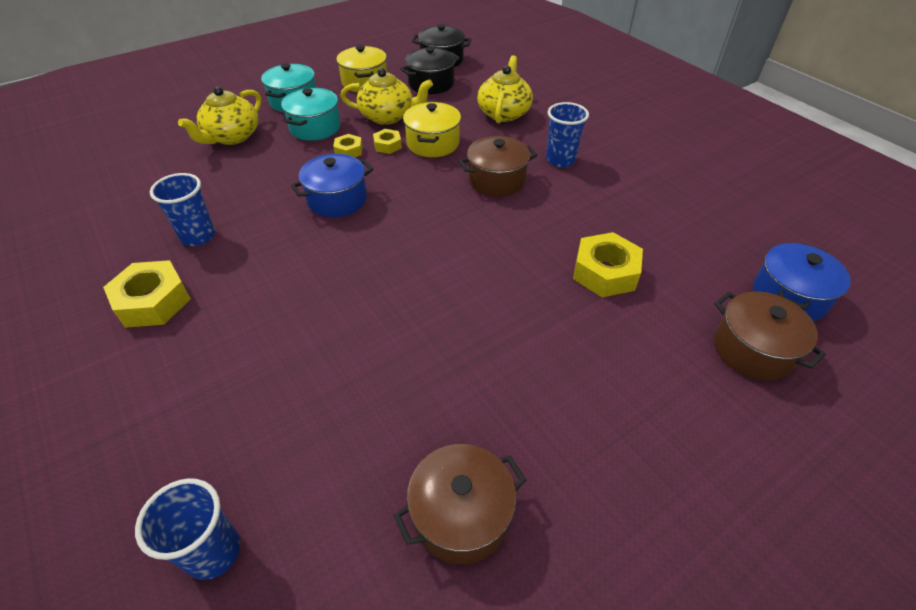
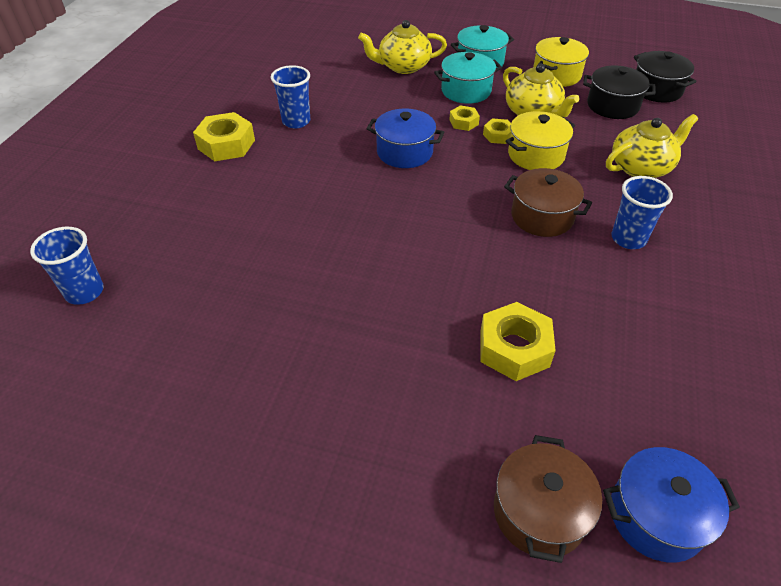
camera: 50 degrees right, 0 degrees up
(461, 515) = (191, 391): brown pot -> none

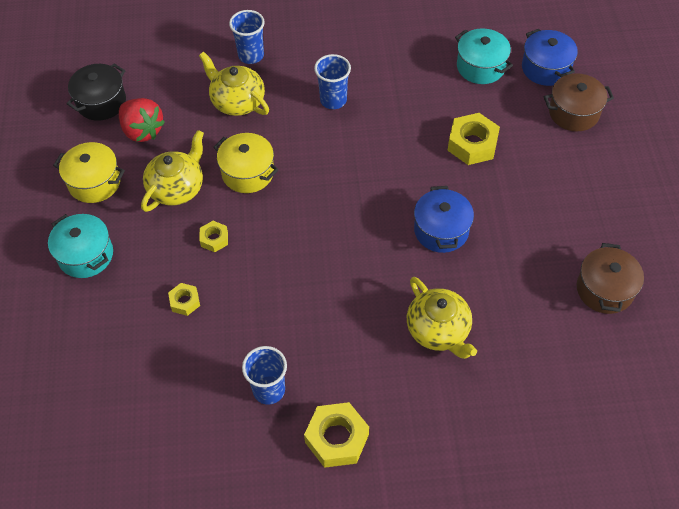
camera: 110 degrees left, 10 degrees up
(84, 292) = (578, 438): blue cup -> blue cup (251, 55)
(403, 66) = (117, 327): yellow teapot -> yellow teapot (438, 330)
(404, 152) = (284, 272): blue pot -> blue pot (441, 230)
(466, 91) = (153, 252): turquoise pot -> turquoise pot (480, 67)
(498, 135) = (227, 207): yellow nut -> yellow nut (185, 301)
(542, 216) = (331, 154): brown pot -> brown pot (604, 289)
(612, 106) = (142, 131): black pot -> red strawberry

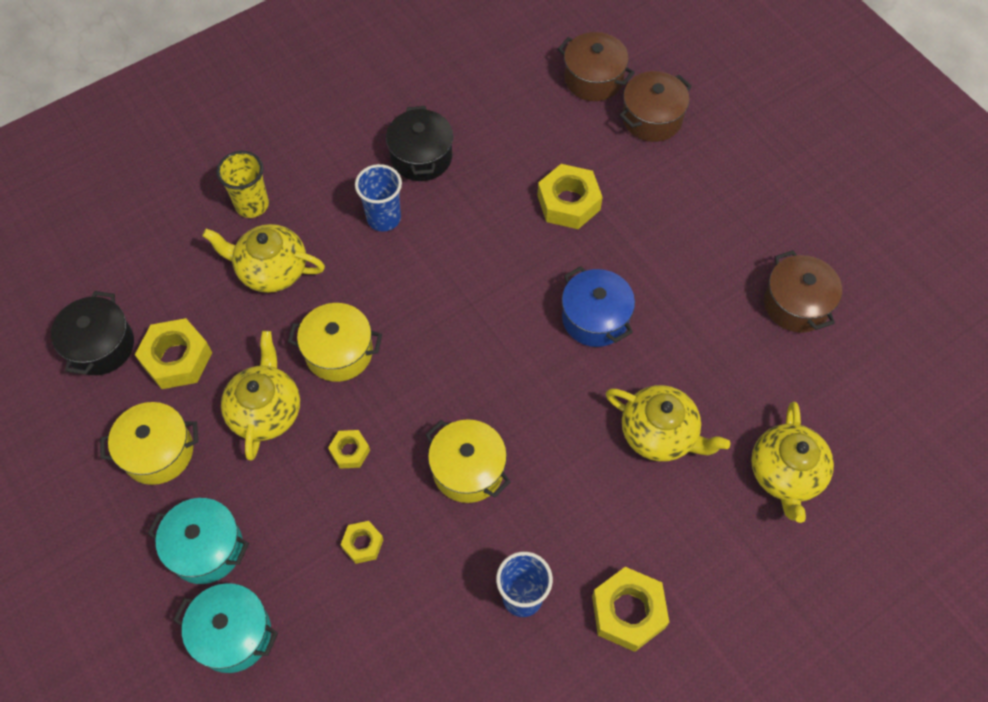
camera: 30 degrees left, 5 degrees up
(142, 131) = (177, 359): red strawberry -> yellow nut
(251, 55) = (252, 205): blue cup -> yellow cup
(285, 288) = (468, 469): none -> yellow pot
(385, 71) = (421, 157): none -> black pot
(480, 67) = (523, 107): turquoise pot -> turquoise pot (233, 634)
(518, 404) = (786, 474): none -> yellow teapot
(546, 68) = (593, 79): blue pot -> brown pot

